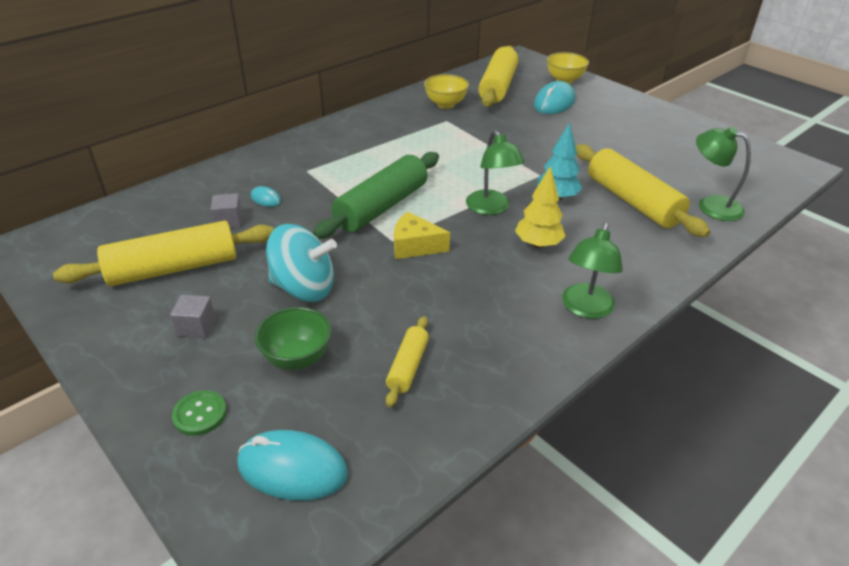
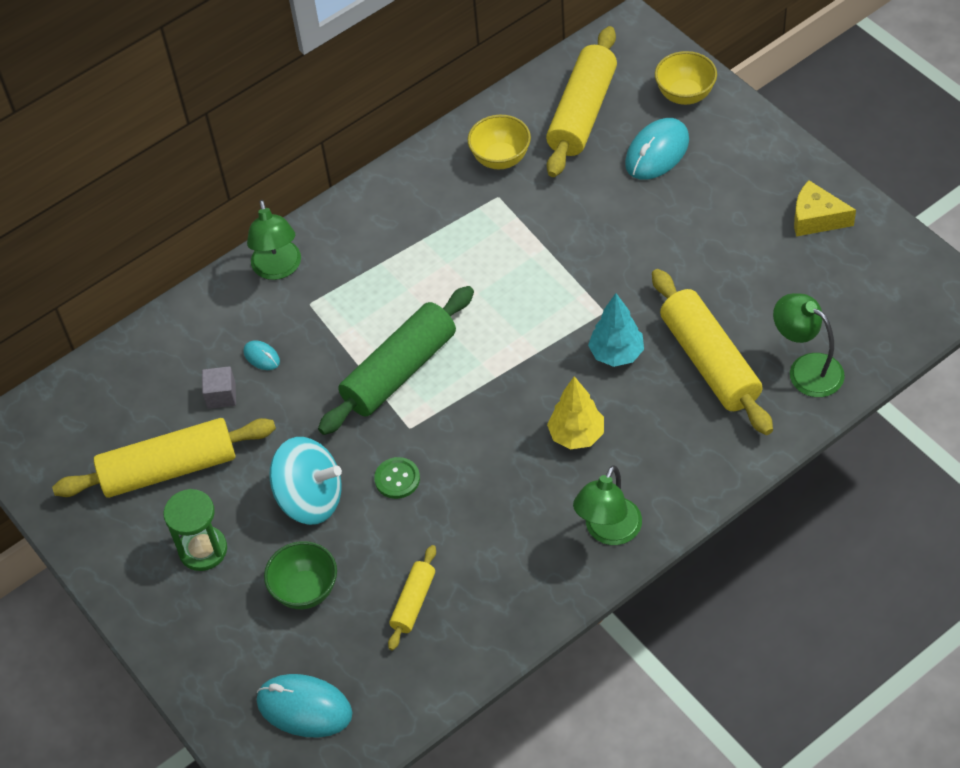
camera: 10 degrees right, 15 degrees up
(196, 327) = (203, 550): grey cube -> green hourglass
(200, 414) = (218, 651): green button -> green button (397, 479)
(415, 246) = (434, 437): yellow cheese -> yellow cheese (816, 218)
(491, 208) = (532, 374): green lamp -> green lamp (278, 269)

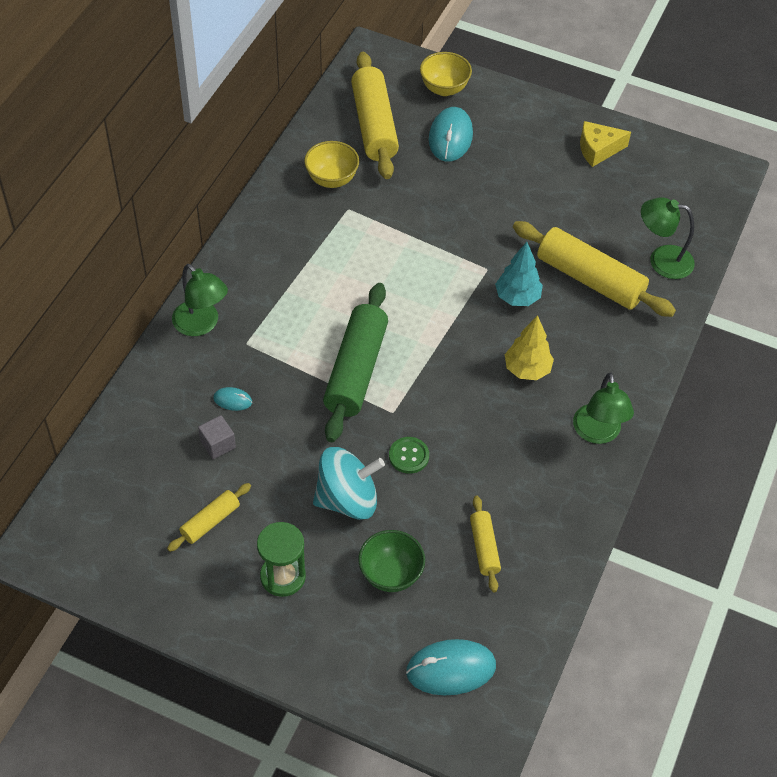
camera: 35 degrees left, 0 degrees up
(169, 469) = (210, 522): yellow rolling pin -> yellow rolling pin, size x0.51

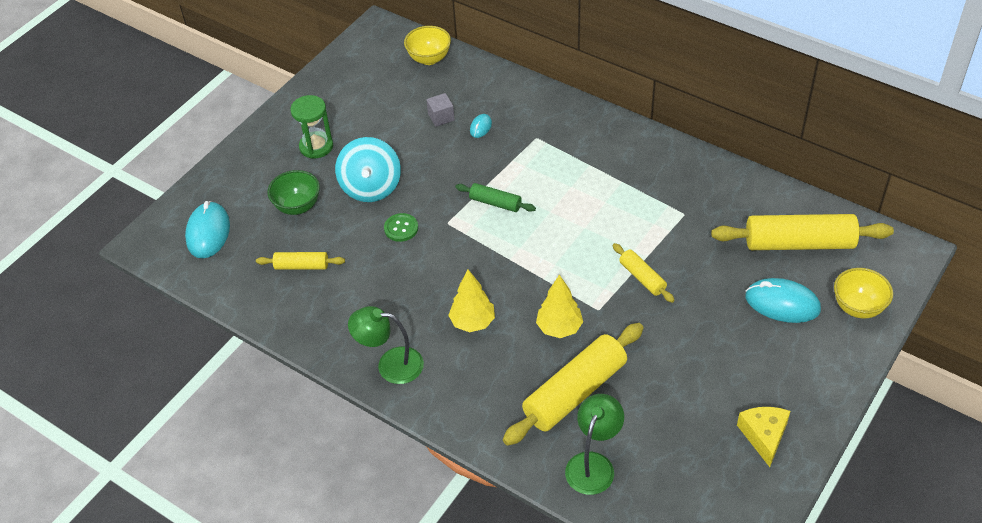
camera: 105 degrees right, 5 degrees down
(201, 325) = (560, 112): green lamp -> none
(210, 522) = (374, 111): yellow rolling pin -> yellow rolling pin (642, 278)
(331, 179) = (723, 205): yellow bowl -> yellow bowl (429, 58)
(355, 370) = (495, 203): green rolling pin -> green rolling pin, size x0.51
(517, 297) = (559, 328): turquoise tree -> yellow tree

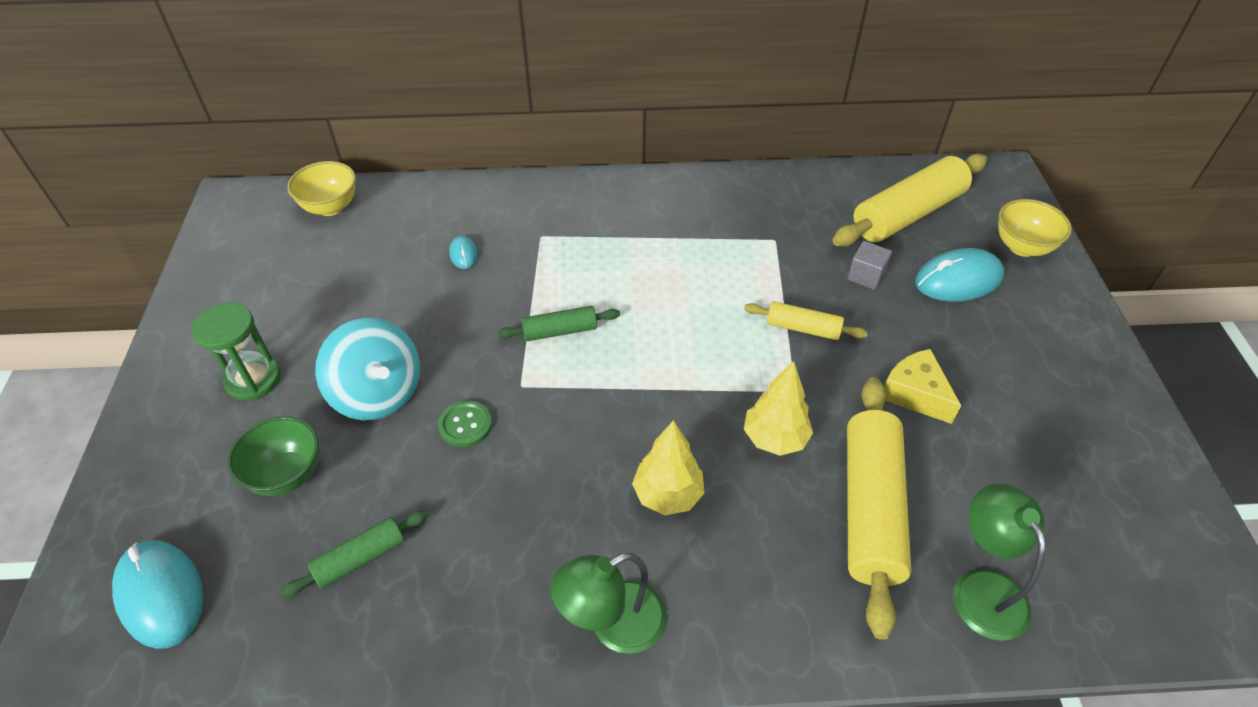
camera: 40 degrees left, 0 degrees up
(301, 266) = (360, 559): yellow rolling pin -> green rolling pin
(441, 117) = (403, 265): grey cube -> grey cube (866, 276)
(764, 436) = (1097, 430): yellow cheese -> yellow cheese (915, 394)

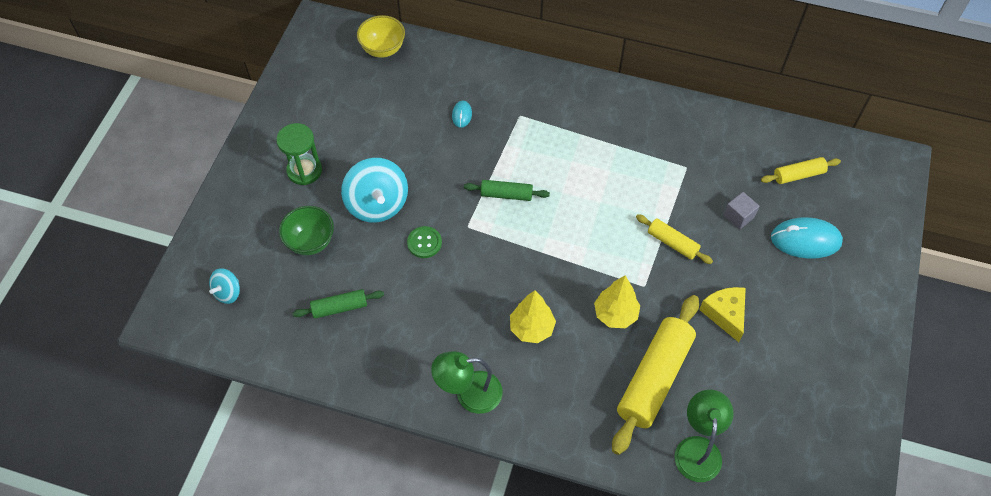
camera: 20 degrees right, 10 degrees up
(160, 595) = (228, 292): turquoise mouse -> turquoise spinning top
(908, 214) = (798, 175): yellow rolling pin -> yellow rolling pin, size x0.51
(1022, 247) = (871, 228): yellow bowl -> none

